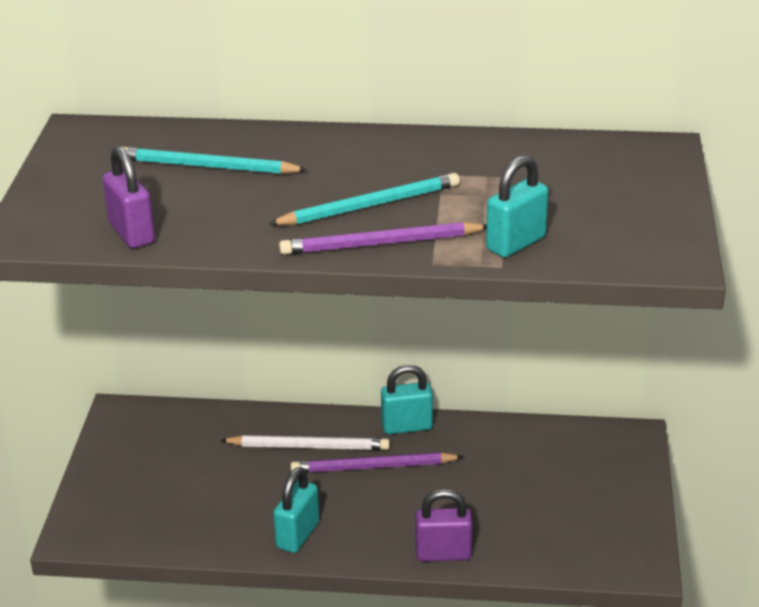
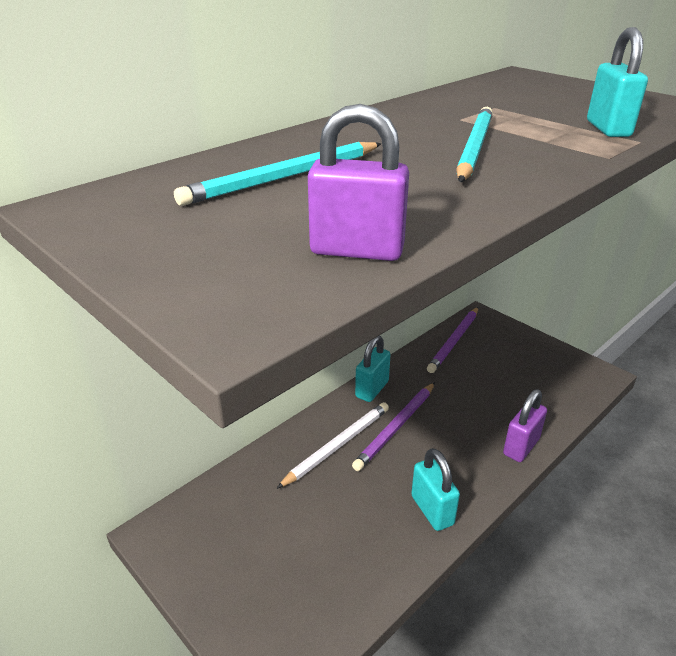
camera: 50 degrees left, 0 degrees up
(380, 244) = (550, 162): purple pencil -> purple pencil (454, 341)

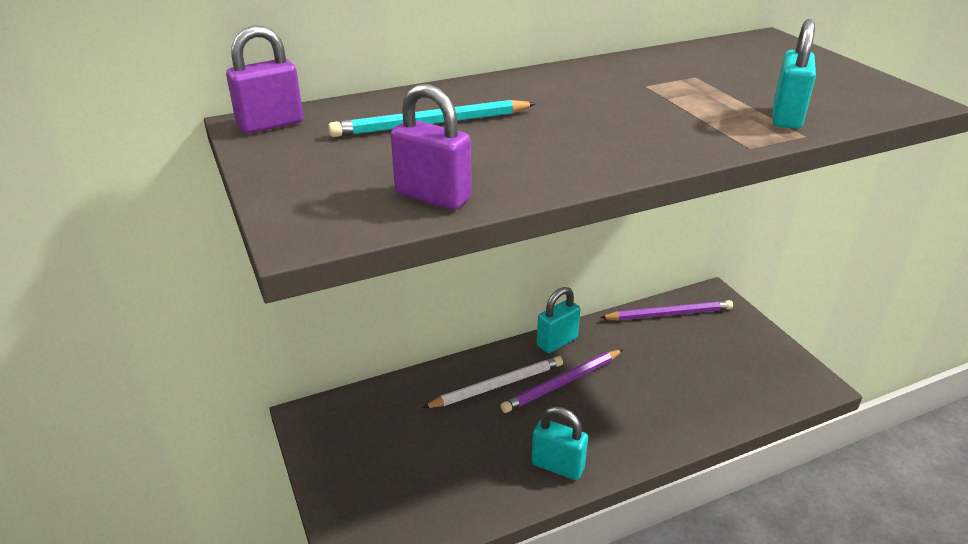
camera: 20 degrees right, 0 degrees up
(432, 510) = (557, 466): turquoise padlock -> turquoise padlock turned 60 degrees counterclockwise
(454, 341) = (669, 314): purple pencil -> purple pencil turned 150 degrees counterclockwise
(474, 148) = (625, 119): turquoise pencil -> none
(521, 447) = (681, 433): purple padlock -> purple padlock (270, 125)

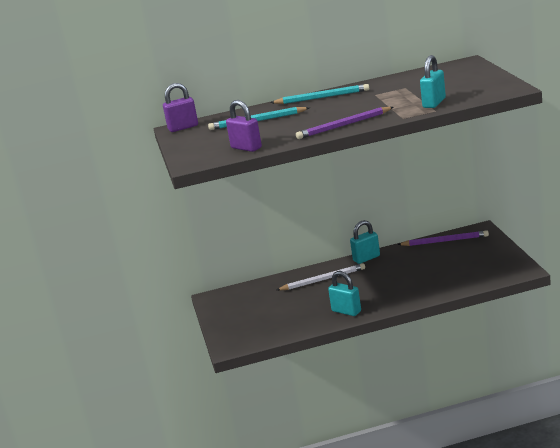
camera: 15 degrees right, 10 degrees down
(543, 82) = (322, 97): none -> turquoise pencil
(562, 383) = (362, 277): purple pencil -> purple pencil (344, 125)

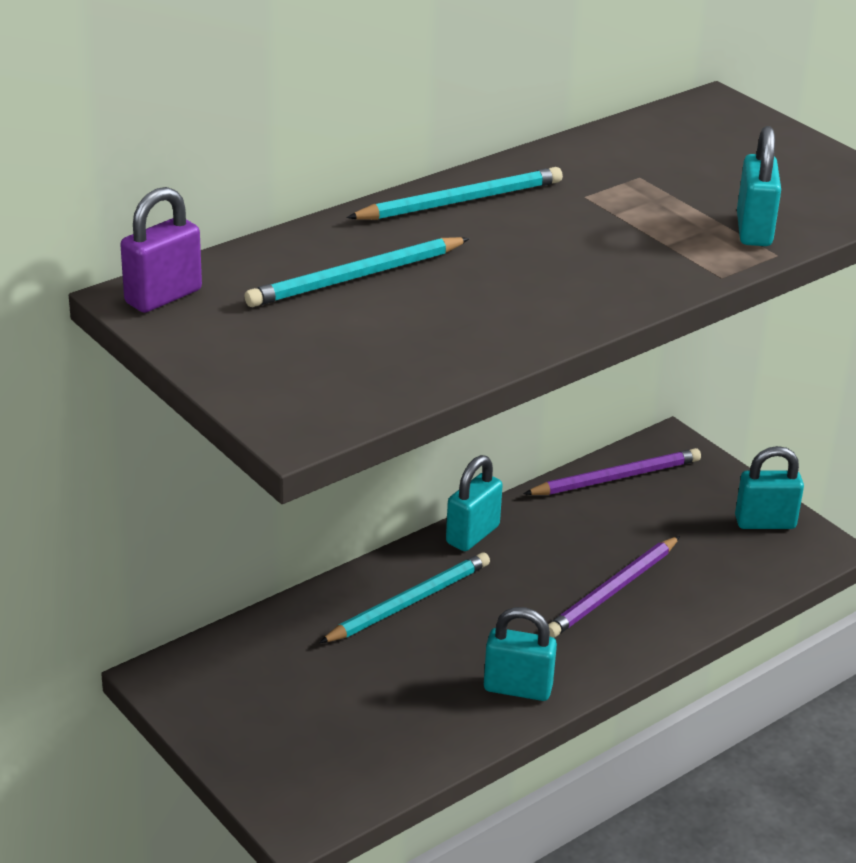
camera: 30 degrees left, 10 degrees up
(246, 148) = (407, 372): purple padlock -> none
(323, 280) = (409, 602): white pencil -> turquoise pencil
(344, 125) = (598, 298): purple pencil -> purple pencil (612, 591)
(502, 260) = (765, 522): none -> turquoise padlock

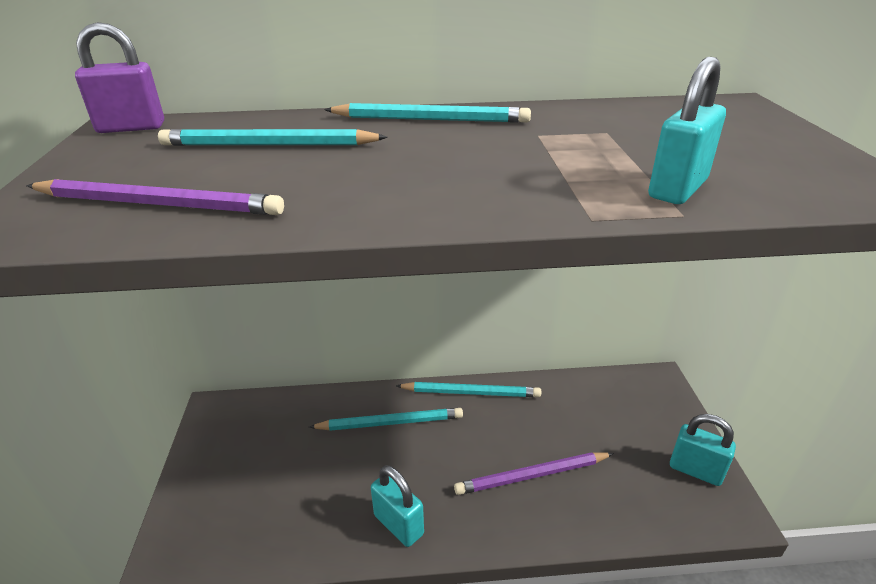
camera: 35 degrees right, 0 degrees up
(472, 535) = (471, 392): turquoise padlock -> turquoise pencil
(616, 477) = (600, 390): purple pencil -> purple pencil (159, 204)

